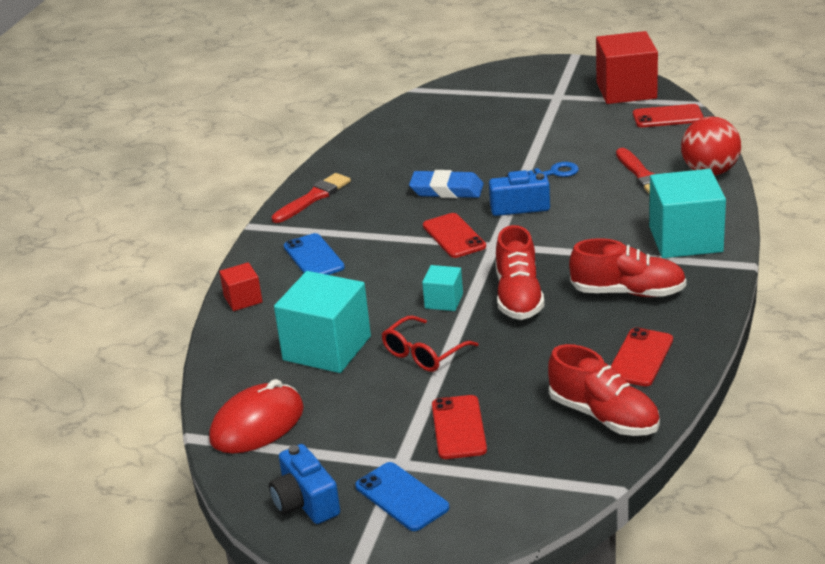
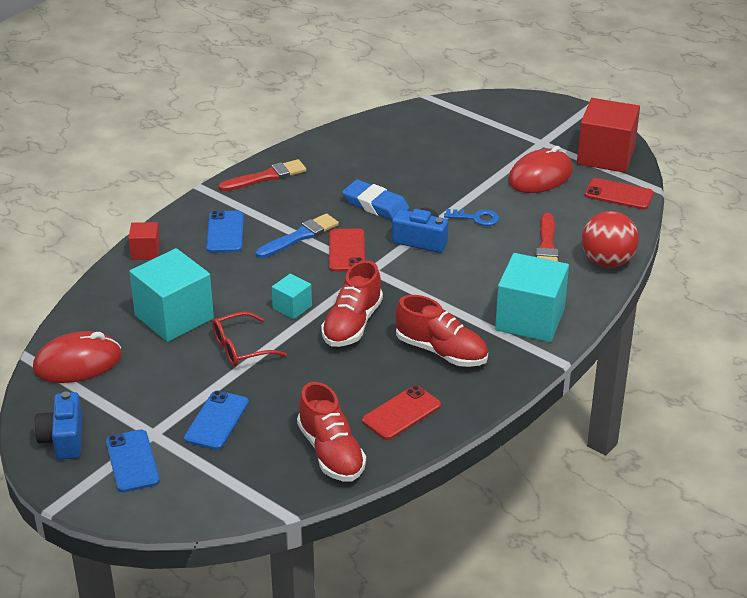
camera: 20 degrees right, 5 degrees up
(395, 238) = (299, 236): none -> blue brush
(459, 427) = (217, 420): red phone -> blue phone
(582, 123) = (540, 176): none -> red mouse

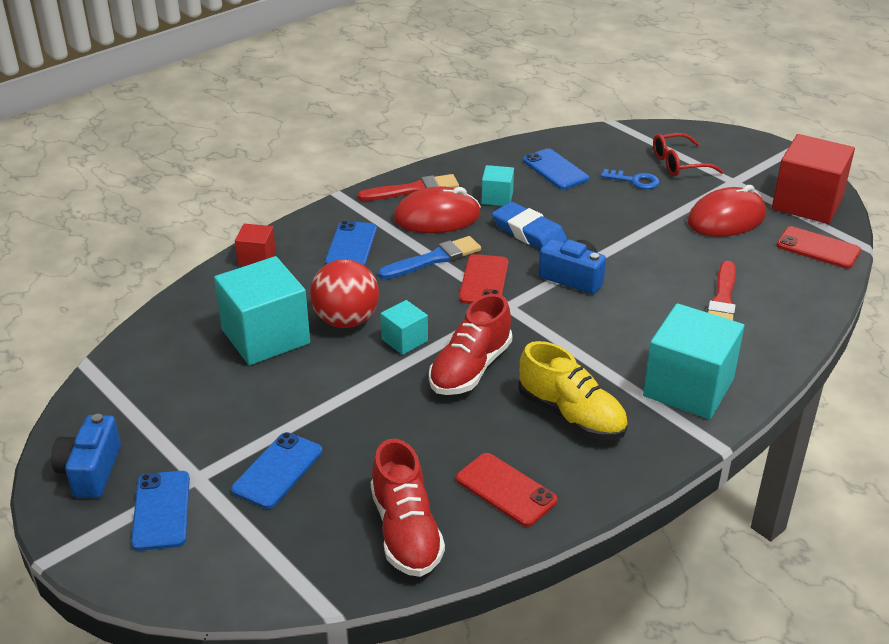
camera: 10 degrees right, 0 degrees up
(77, 362) = (139, 378): red mouse -> red mouse (437, 217)
(240, 348) = (331, 383): red glasses -> red glasses (678, 164)
(341, 177) = (497, 198): none -> turquoise cube
(387, 146) = (555, 169): none -> blue phone
(401, 413) = (506, 490): red phone -> red phone turned 75 degrees clockwise
(441, 351) = (571, 415): red shoe -> yellow shoe
(476, 218) = (643, 258): blue key -> blue key (635, 181)
(607, 261) = (794, 326): red ball -> red ball (346, 320)

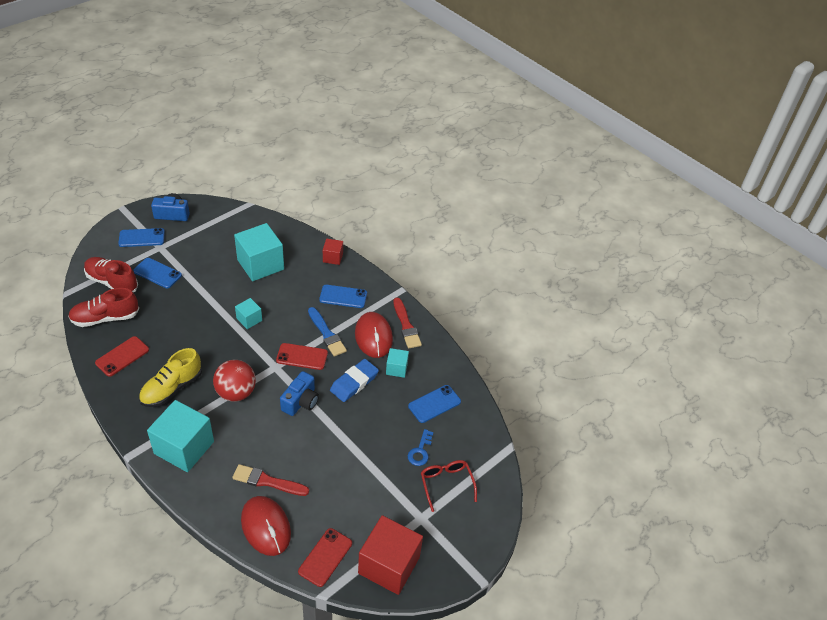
camera: 85 degrees right, 10 degrees up
(346, 320) = (270, 295): red ball -> red ball (236, 392)
(470, 369) = (219, 346): red shoe -> red shoe (112, 282)
(726, 218) = (368, 502): red mouse -> red mouse (266, 527)

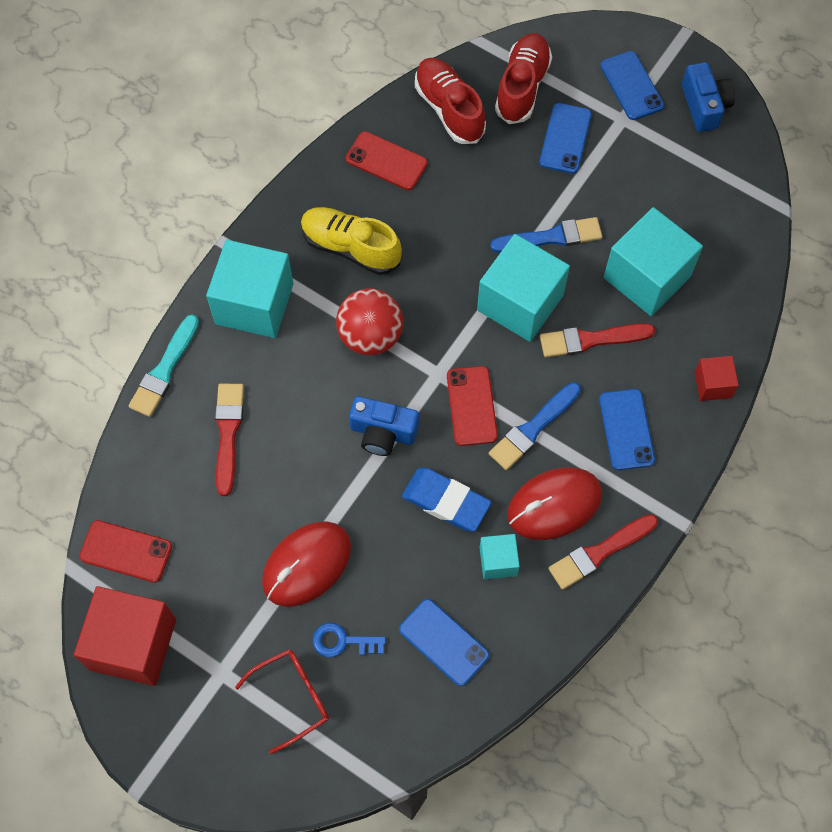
camera: 80 degrees right, 20 degrees up
(206, 509) = (164, 370): none -> turquoise brush
(216, 296) = (551, 237): none -> blue brush
(249, 319) = (520, 302): turquoise cube -> turquoise cube, size x2.01
(266, 527) = (155, 456): red mouse -> red mouse (306, 565)
(286, 296) = (591, 340): none -> red brush

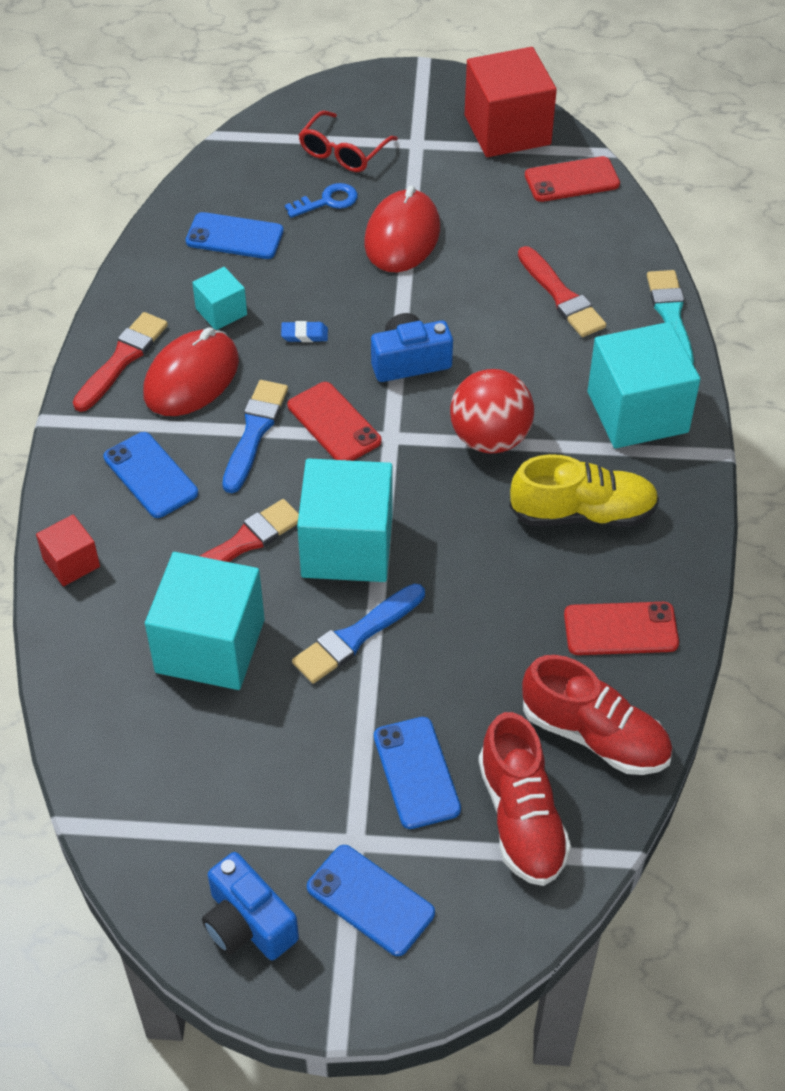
camera: 150 degrees right, 15 degrees down
(446, 501) = (304, 334): blue eraser -> blue eraser, size x0.48

